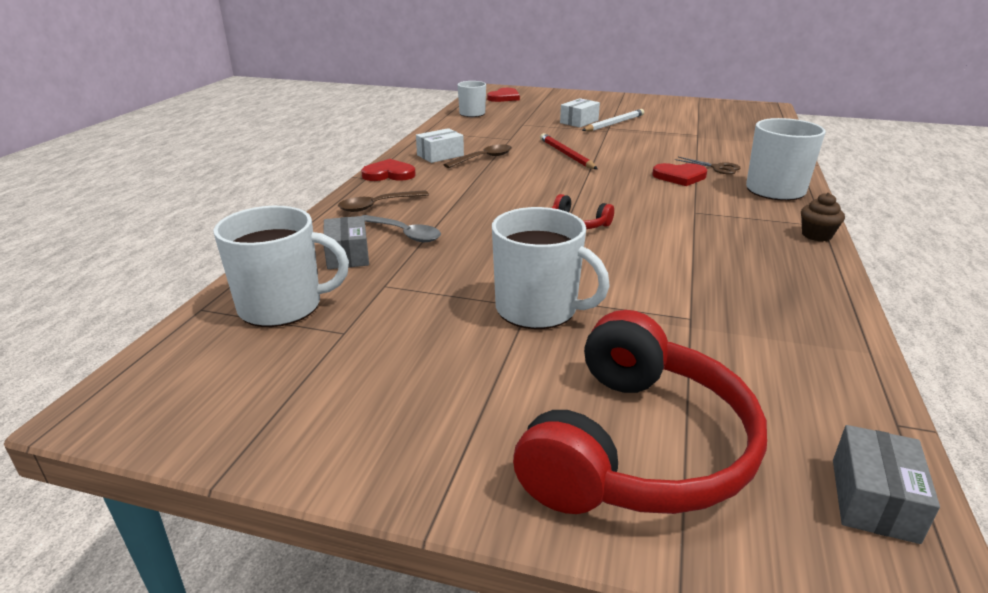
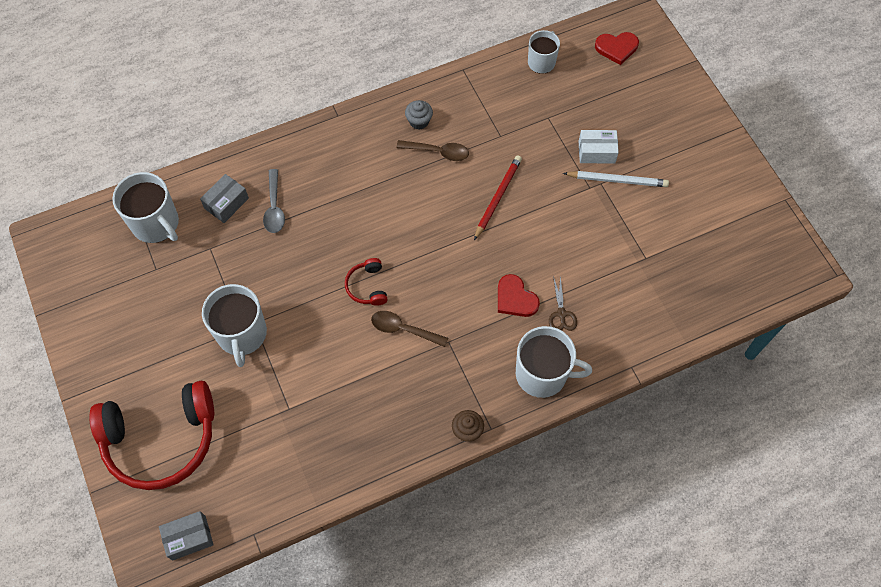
camera: 50 degrees right, 35 degrees up
(377, 206) = (300, 160): brown spoon -> brown spoon (403, 329)
(389, 174) = (355, 122): red heart -> none
(440, 155) = (419, 121): white box -> grey cupcake

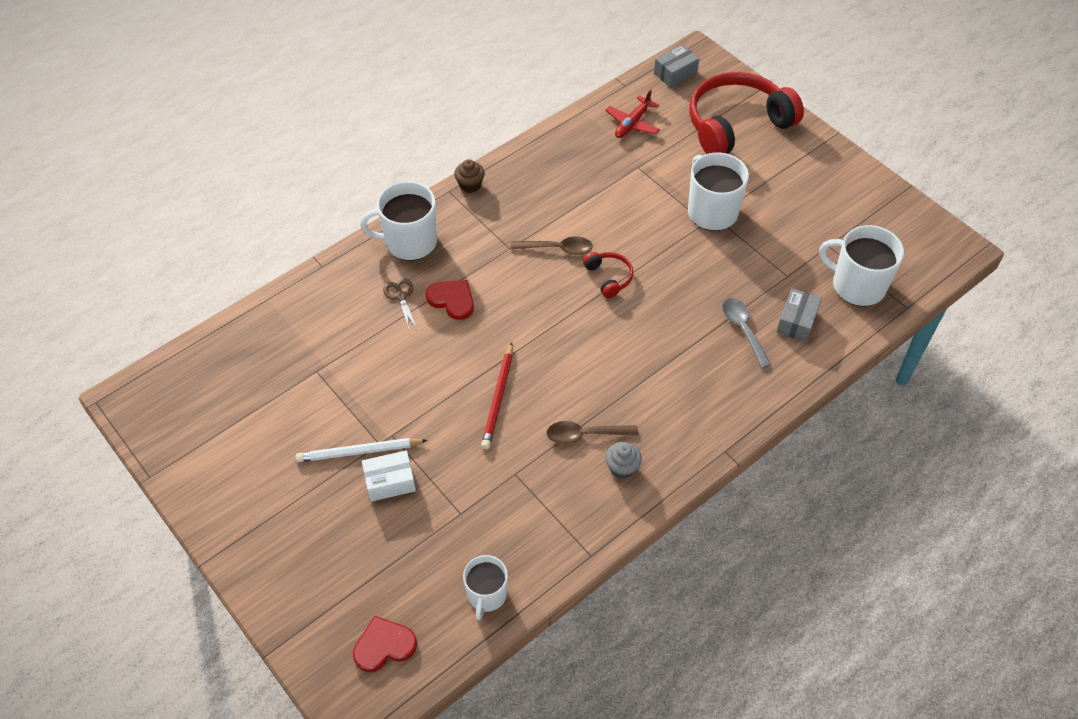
camera: 165 degrees right, 10 degrees down
(270, 471) = (632, 123): none -> red plane

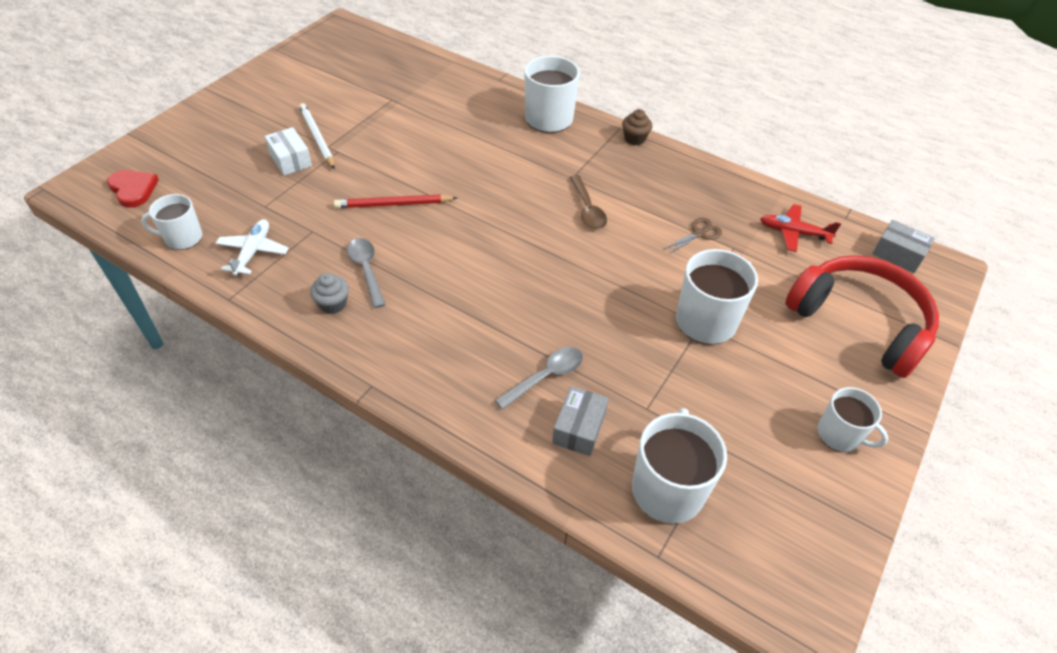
camera: 70 degrees right, 5 degrees down
(401, 297) = (485, 126): brown scissors -> brown scissors (699, 233)
(452, 300) = (494, 155): red heart -> none
(530, 529) = (253, 252): none -> white plane
(585, 435) = (366, 270): brown spoon -> grey spoon
(609, 277) = (569, 252): red headphones -> none
(797, 322) = (579, 428): grey box -> grey box turned 75 degrees counterclockwise
(832, 177) = (840, 434): none -> white mug

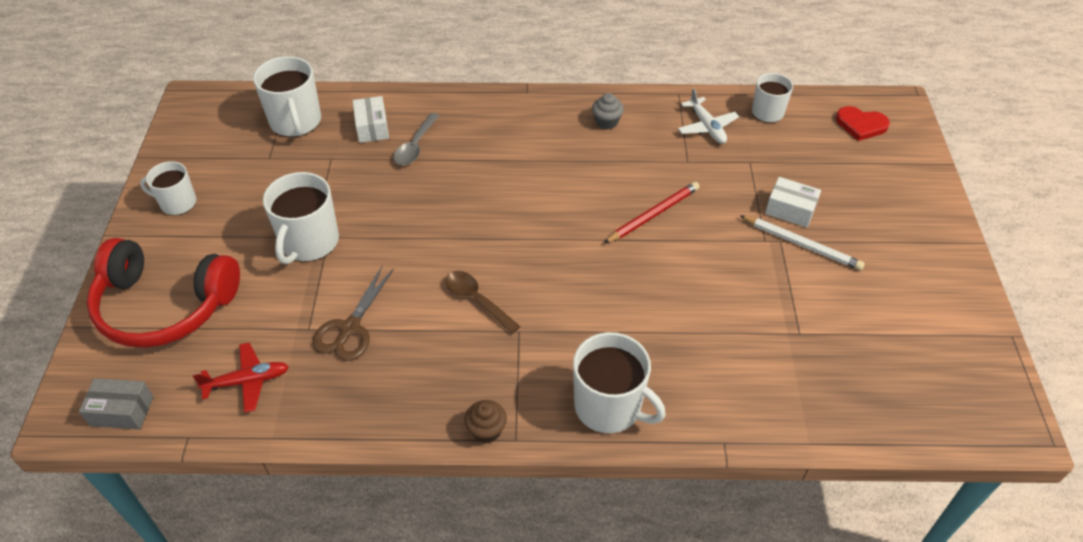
camera: 150 degrees right, 0 degrees up
(366, 270) = (611, 154): grey spoon -> none
(579, 428) = (372, 127): grey box -> white box
(699, 233) = (350, 328): brown scissors -> brown scissors, size x1.57

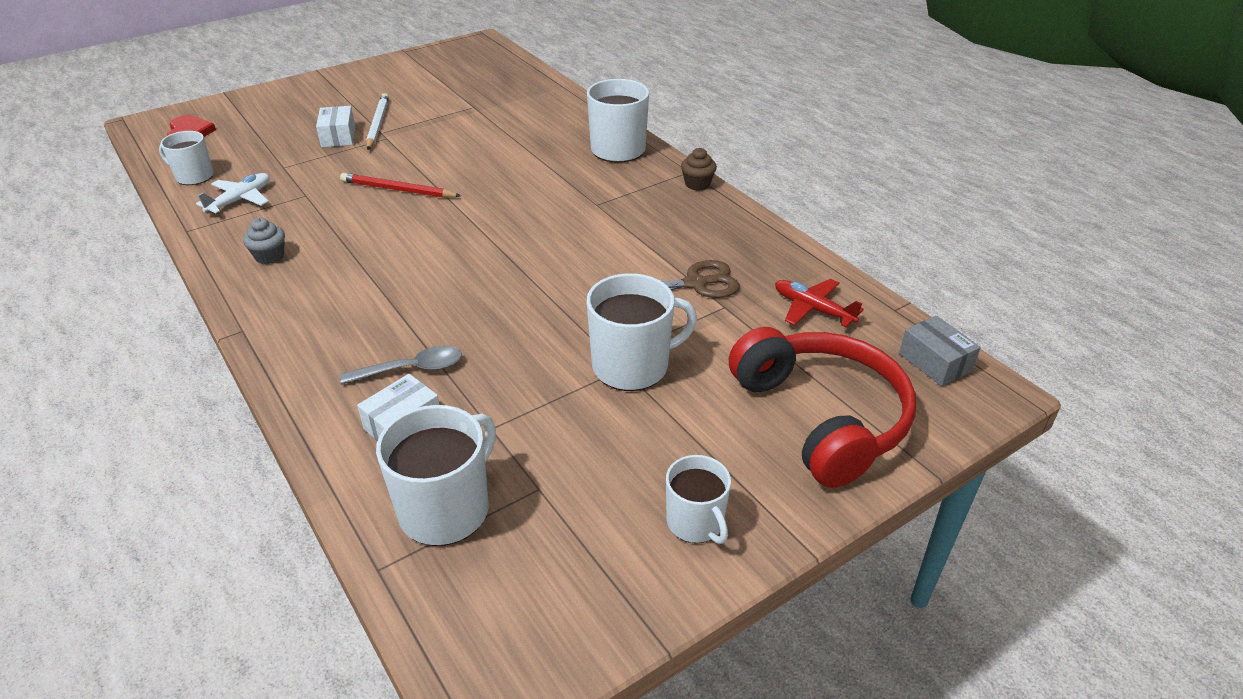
camera: 125 degrees left, 10 degrees down
(477, 300) = (589, 235): brown spoon -> none

